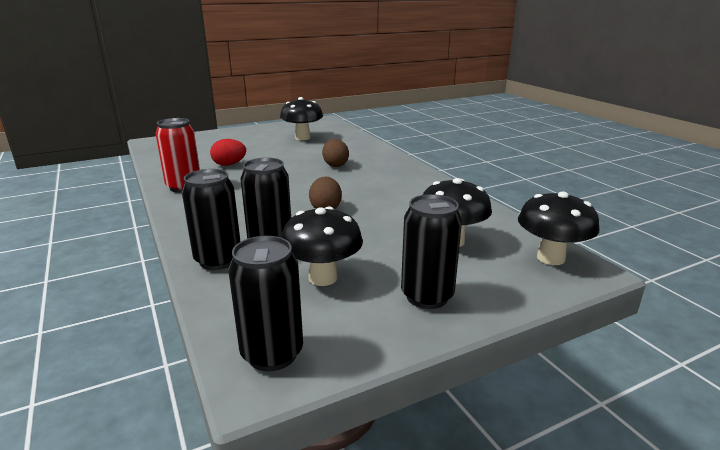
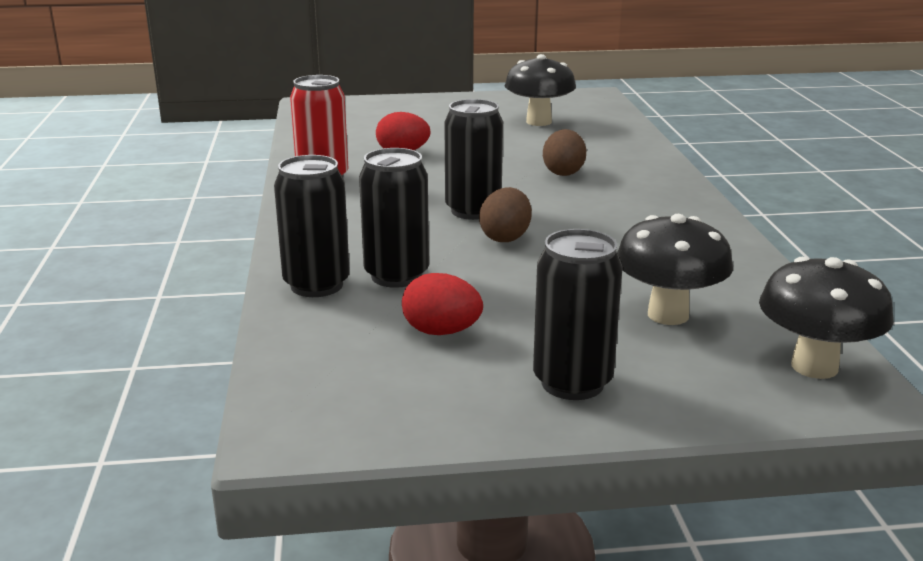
camera: 20 degrees right, 0 degrees up
(272, 354) = (322, 409): black can -> black can (473, 211)
(323, 278) = (441, 332): black mushroom -> red egg

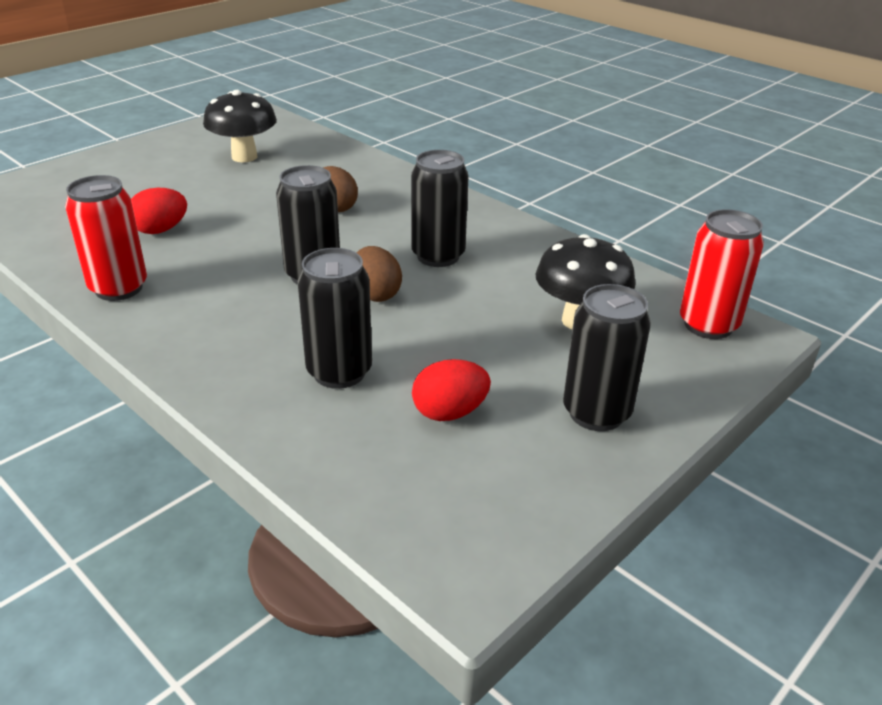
camera: 40 degrees left, 10 degrees up
(316, 285) = (282, 414): black can -> black can (438, 256)
(814, 366) = (708, 325): black mushroom -> red can

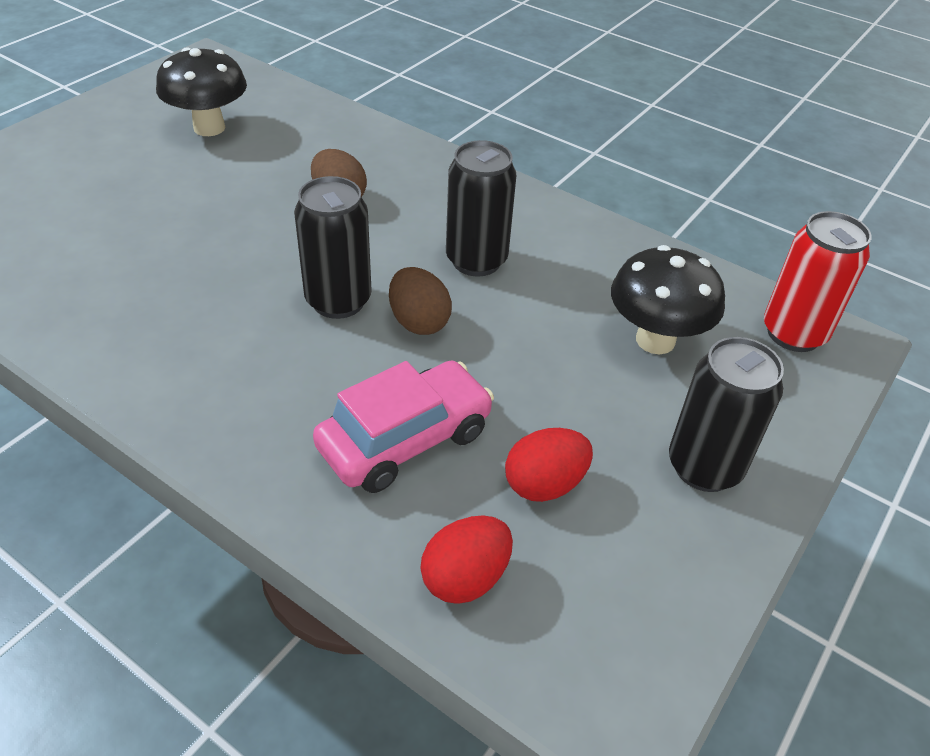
camera: 10 degrees left, 10 degrees up
(118, 288) = (106, 340): red can -> none
(160, 230) = (135, 247): red egg -> red egg (465, 578)
(339, 372) = (405, 440): black can -> pink car

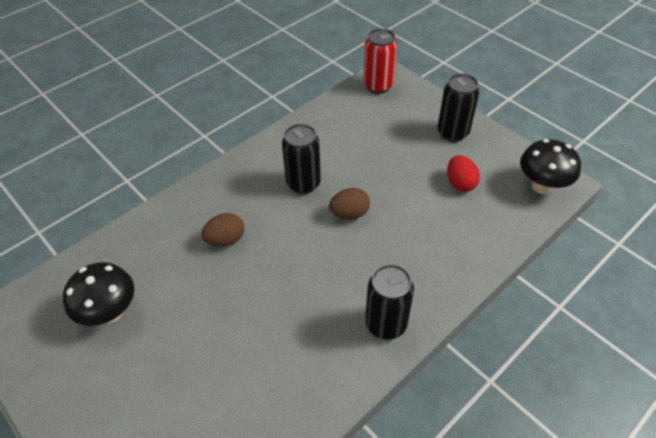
camera: 75 degrees left, 5 degrees up
(338, 301) = (326, 247): black can -> black can (386, 324)
(405, 440) = (432, 228): pink car -> none
(465, 578) = (508, 217): red egg -> none
(655, 340) = (376, 129): black mushroom -> black mushroom (541, 186)

